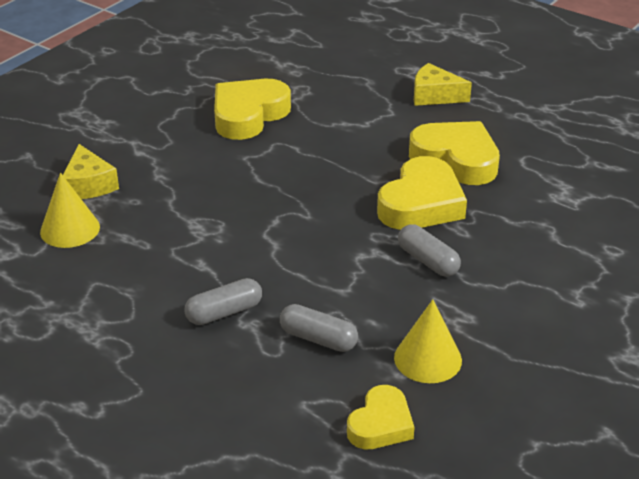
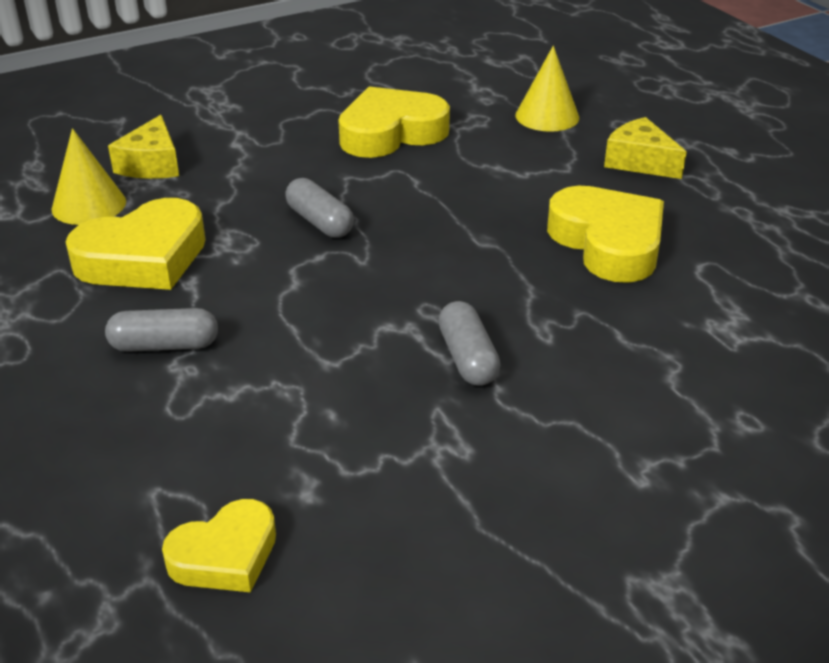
camera: 25 degrees right, 0 degrees up
(318, 339) = (245, 413): grey capsule -> grey capsule (320, 222)
(421, 203) = (517, 284): yellow heart -> yellow heart (143, 258)
(427, 359) = (362, 487): yellow cone -> yellow cone (547, 116)

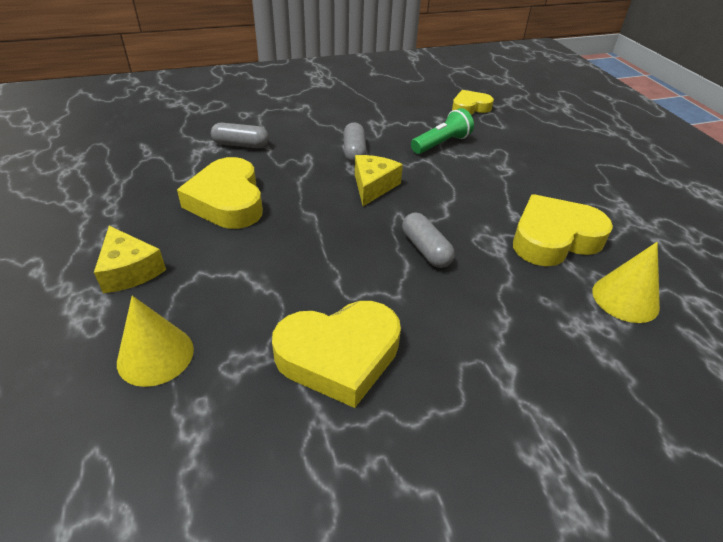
camera: 170 degrees left, 5 degrees up
(152, 164) = (591, 346): yellow cheese -> yellow cheese (373, 186)
(164, 345) = (518, 179): grey capsule -> grey capsule (241, 145)
(301, 408) = (441, 144): none -> green flashlight

